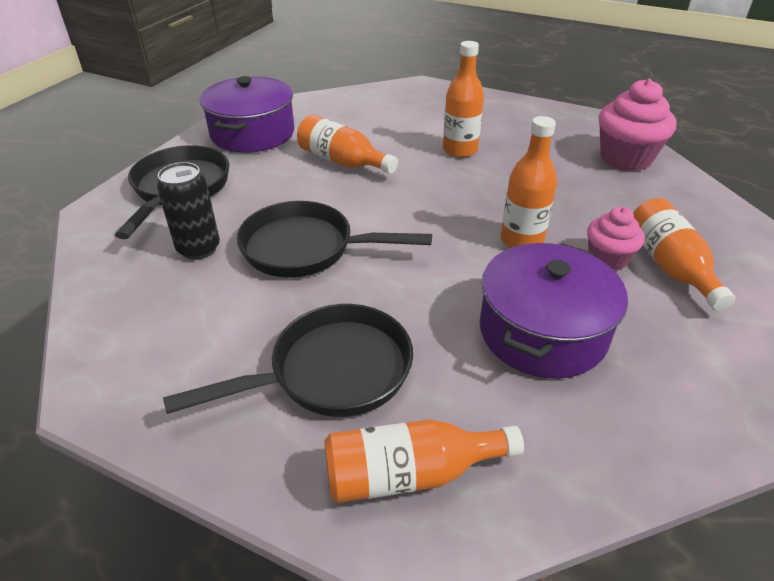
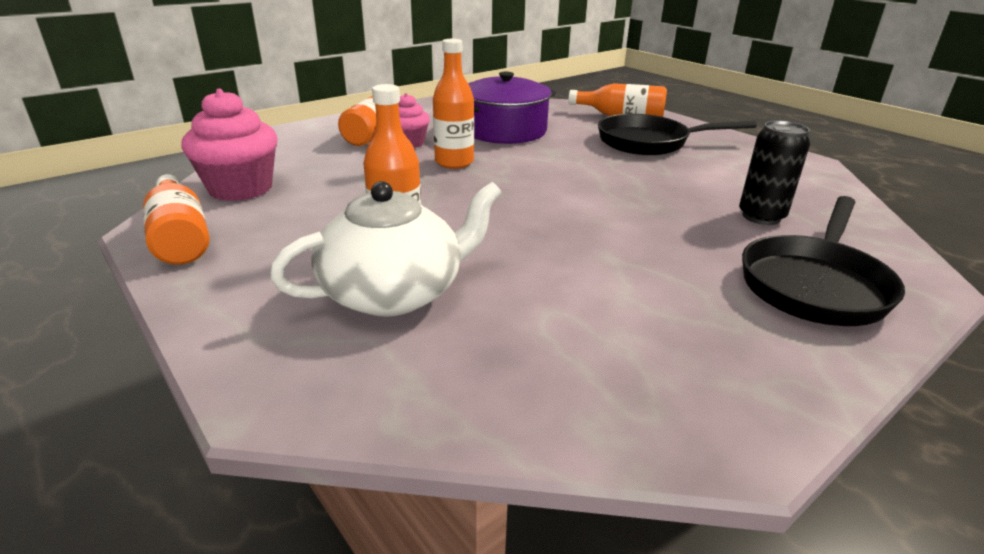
camera: 155 degrees left, 10 degrees down
(252, 133) = (707, 360): purple pot -> none
(306, 248) = (648, 195): black pan -> none
(342, 161) = (567, 266): orange bottle -> orange bottle (180, 237)
(423, 125) = (394, 292): none -> white teapot

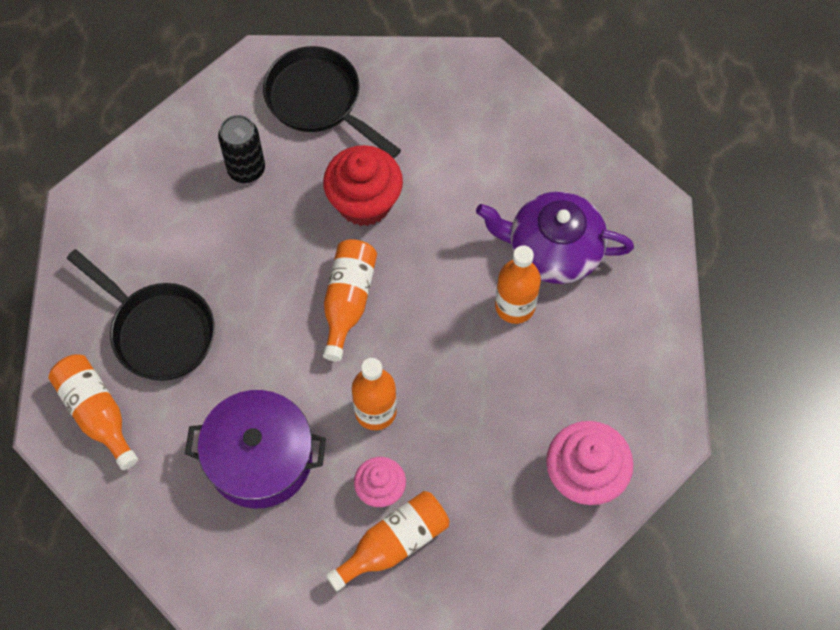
camera: 140 degrees left, 35 degrees up
(180, 237) = (655, 410): orange bottle -> orange bottle (348, 301)
(394, 292) = (553, 250): white teapot -> purple teapot
(635, 241) = (364, 202): none -> red cupcake
(814, 284) = (319, 101): black pan -> black pan turned 120 degrees counterclockwise

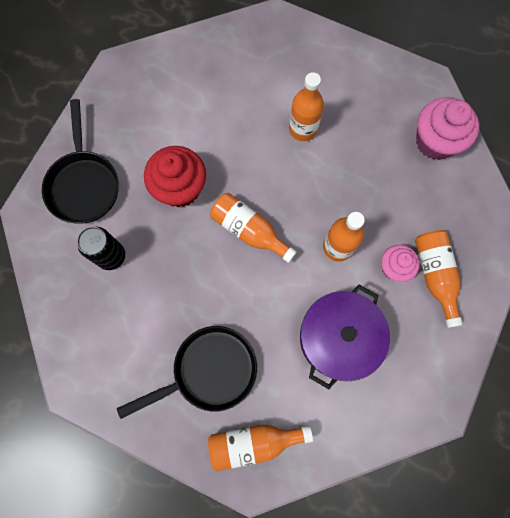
camera: 65 degrees left, 10 degrees up
(319, 101) = (84, 184): black pan -> black pan turned 75 degrees counterclockwise
(553, 250) = (274, 89): purple teapot -> none

